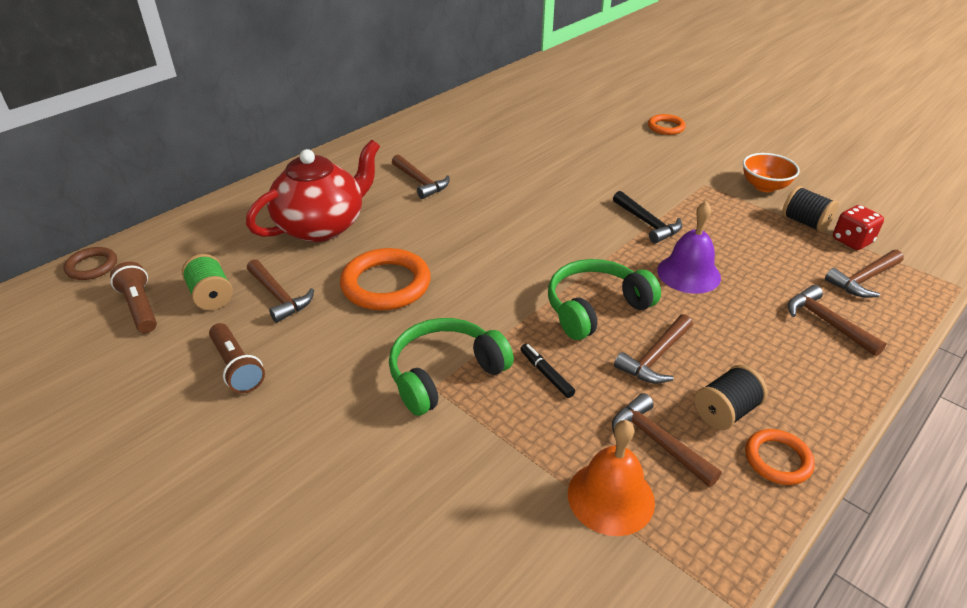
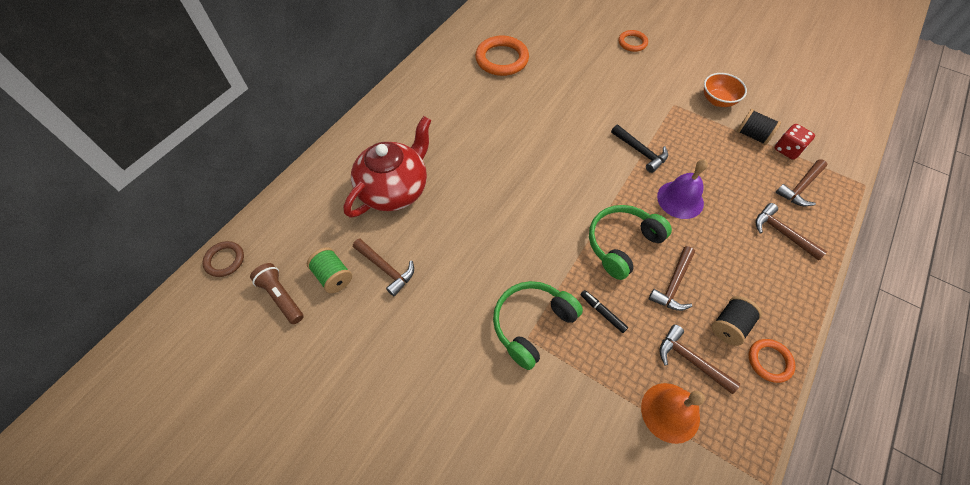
camera: 10 degrees left, 20 degrees up
(237, 367) = (378, 343): brown flashlight -> none
(386, 284) = (463, 244): orange ring -> orange ring (502, 59)
(420, 182) = (457, 130): brown hammer -> none

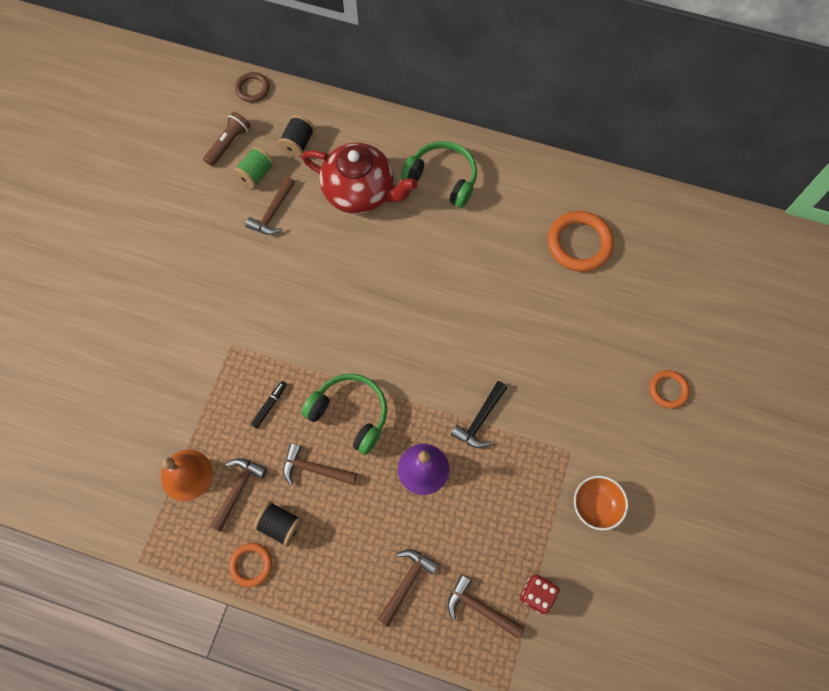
camera: 75 degrees right, 10 degrees up
(532, 324) = (245, 346): green headphones -> green headphones (442, 179)
(752, 135) = (548, 550): black spool -> black spool (298, 143)

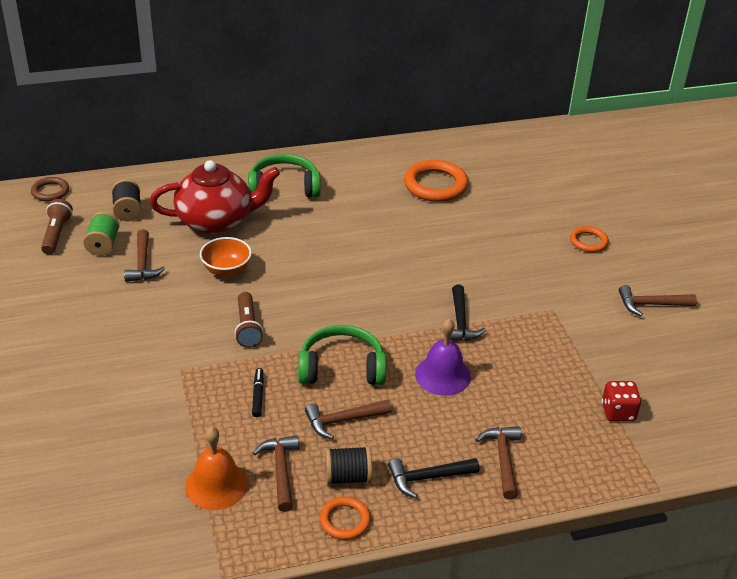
camera: 35 degrees left, 30 degrees down
(307, 329) = (247, 327): none -> brown flashlight
(337, 564) = (427, 478): none -> black hammer
(479, 608) = (581, 445): brown hammer -> brown hammer (651, 304)
(595, 506) = (606, 334): orange bowl -> orange bowl (226, 270)

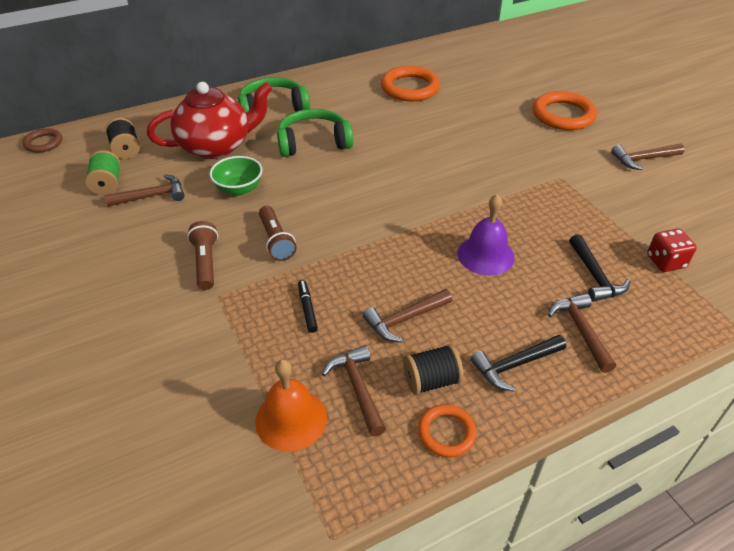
camera: 10 degrees left, 5 degrees up
(56, 234) = (56, 181): brown flashlight -> brown flashlight (206, 263)
(143, 264) = (152, 196): brown hammer -> brown hammer turned 90 degrees counterclockwise
(226, 270) = (239, 189): orange bowl -> green bowl
(341, 368) = (384, 265): green headphones -> green headphones (313, 142)
(460, 322) = (481, 202): black hammer -> black hammer (595, 276)
(588, 242) = (563, 115): orange ring -> orange ring, size x1.78

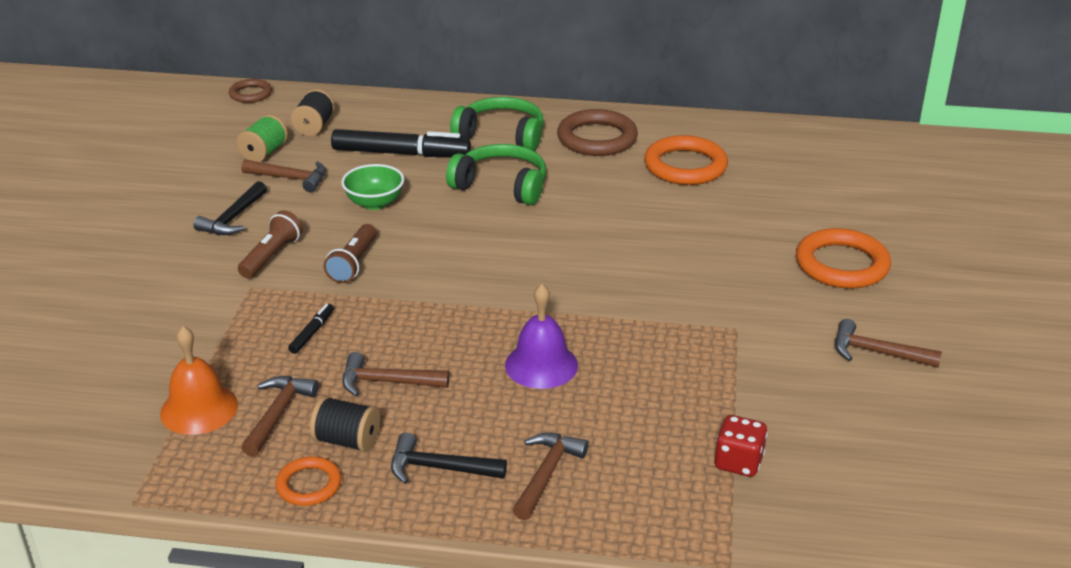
camera: 35 degrees right, 10 degrees down
(217, 146) = (401, 154): red teapot -> black marker
(337, 89) = (597, 138): none -> brown ring
(595, 276) = (633, 437): black hammer -> black hammer (233, 218)

